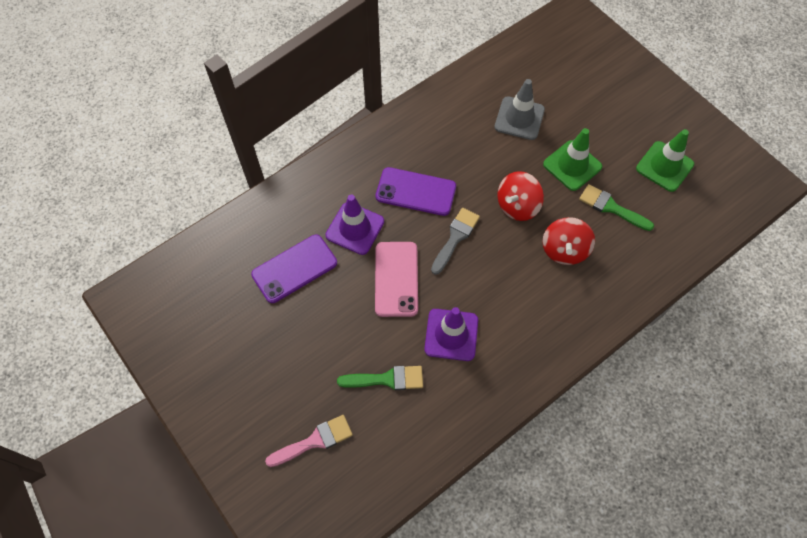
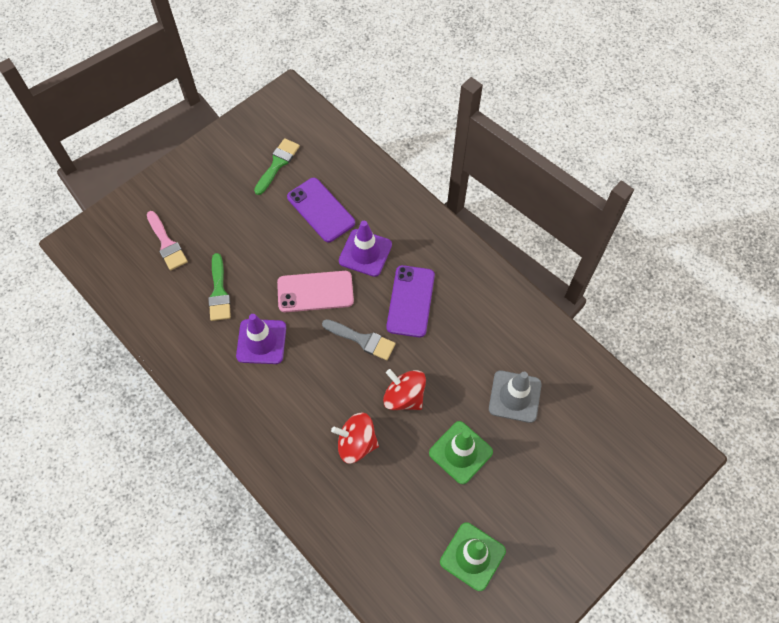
camera: 85 degrees right, 0 degrees up
(611, 207) = (412, 493): green brush -> green brush (277, 164)

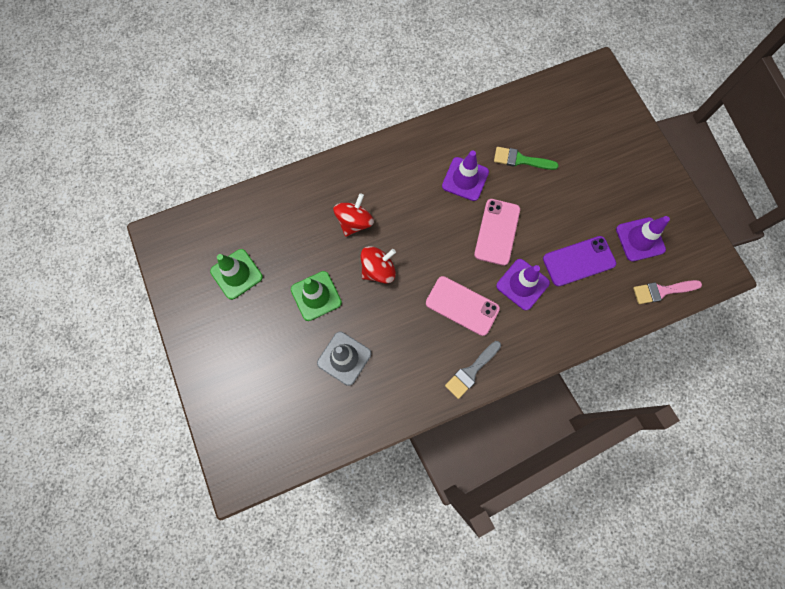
camera: 110 degrees right, 10 degrees up
(167, 244) = (579, 132): pink brush -> pink brush (662, 291)
(277, 164) = (640, 239): green brush -> purple traffic cone
(362, 340) = (439, 255): grey brush -> grey brush (471, 371)
(410, 301) = (462, 306): purple phone -> pink phone

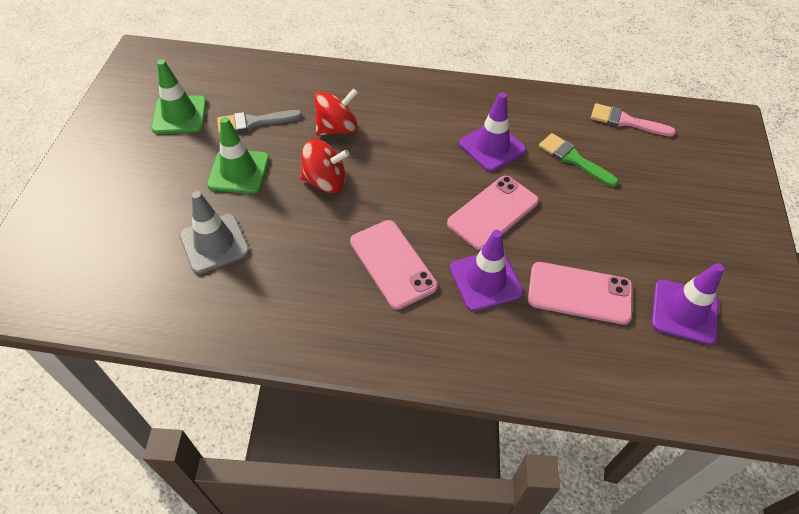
camera: 30 degrees right, 20 degrees down
(471, 371) = (348, 339): grey brush -> grey brush (253, 122)
(578, 261) = (579, 293): purple phone -> pink phone
(662, 291) = (682, 389): pink brush -> pink brush (625, 121)

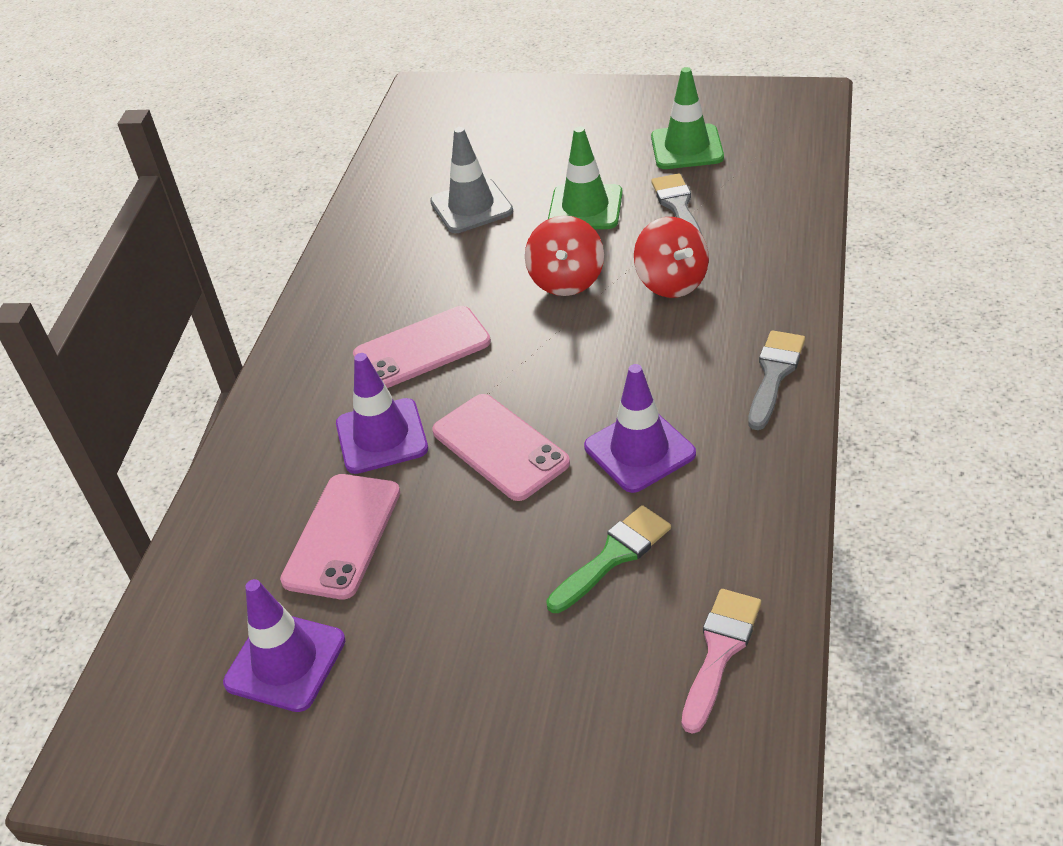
camera: 100 degrees right, 10 degrees down
(429, 90) = (774, 374): none -> grey brush

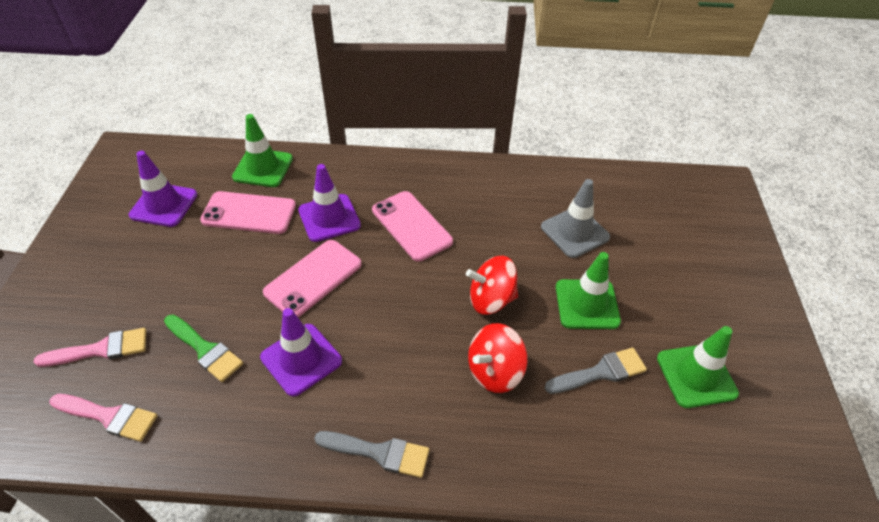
camera: 75 degrees right, 5 degrees up
(234, 528) = (263, 168): none -> green traffic cone
(599, 688) = (101, 349): none -> pink brush

